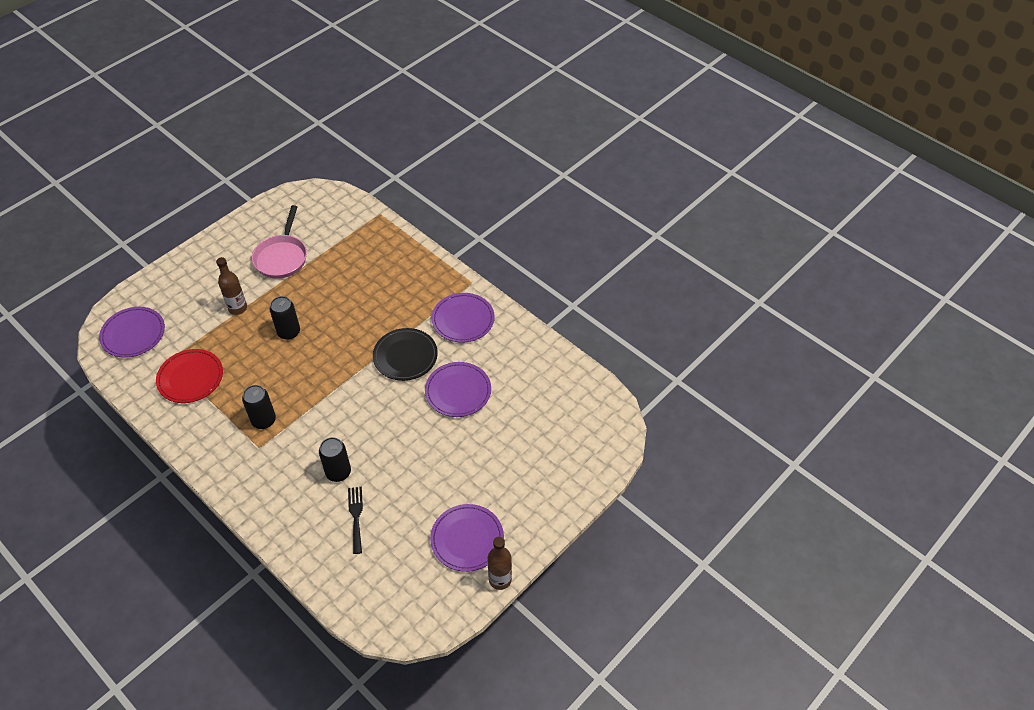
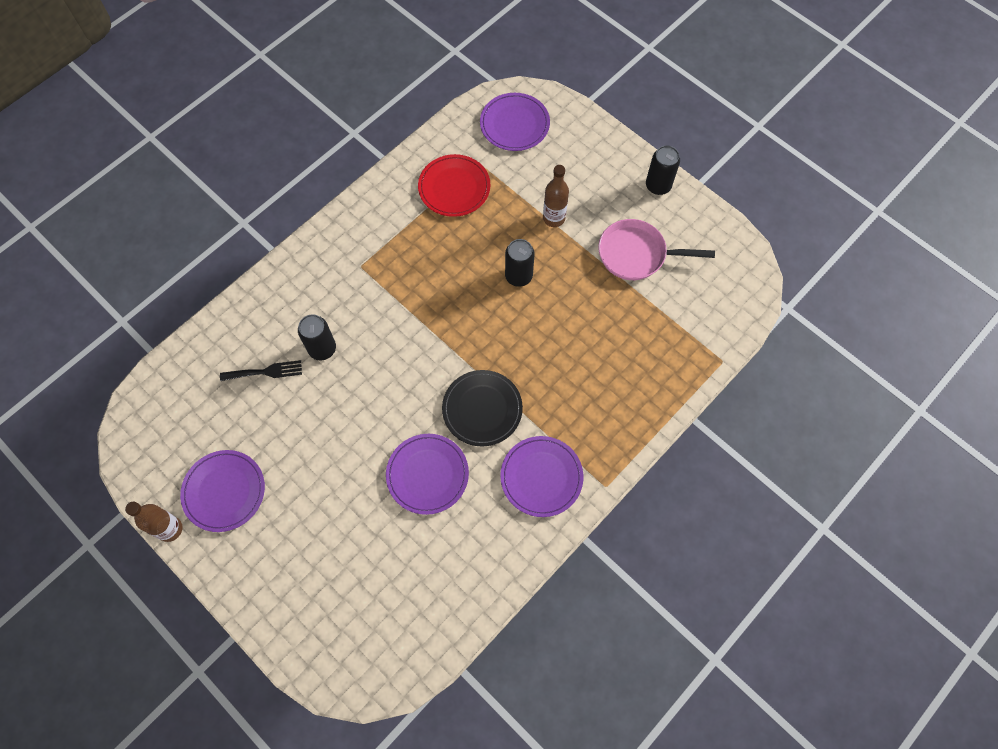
camera: 90 degrees right, 15 degrees up
(264, 420) = (395, 266): black can -> black can (658, 186)

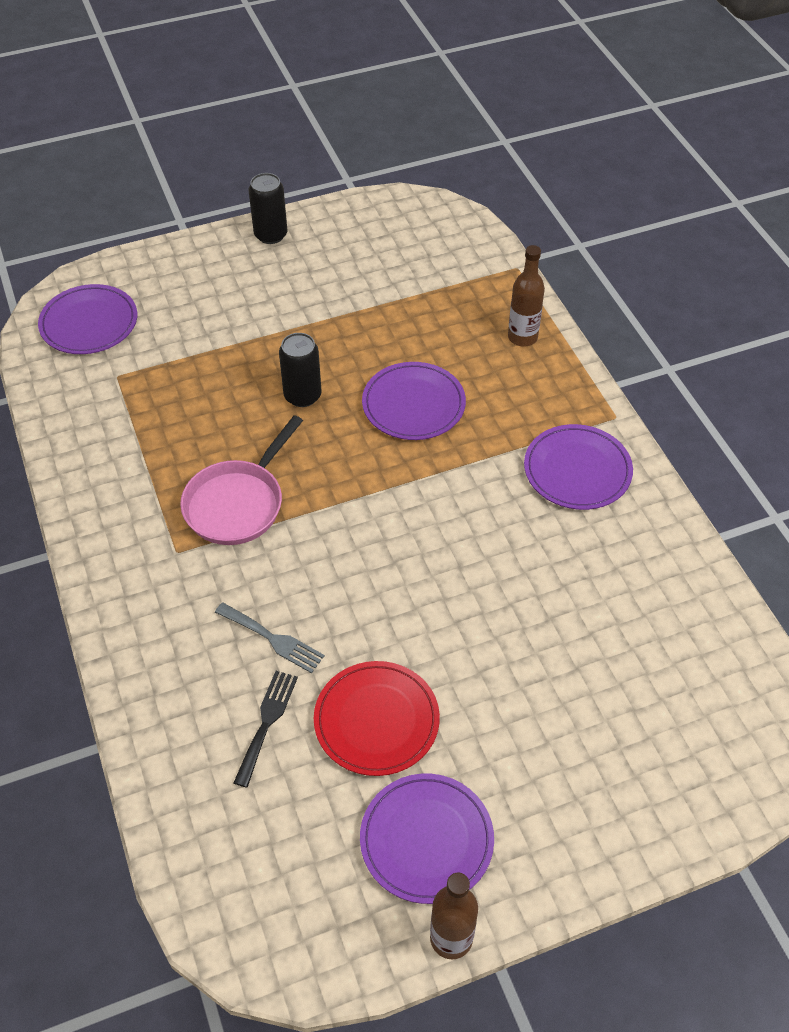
camera: 65 degrees left, 15 degrees down
(322, 349) = (273, 639): black can -> grey fork
(427, 474) = (519, 582): purple plate -> purple plate (413, 404)
(454, 187) = (133, 412): red plate -> red plate (376, 720)
(482, 409) = (460, 495): black plate -> none
(554, 218) = (247, 336): brown bottle -> brown bottle (522, 337)
(636, 254) = (344, 284): pink pan -> pink pan (238, 503)

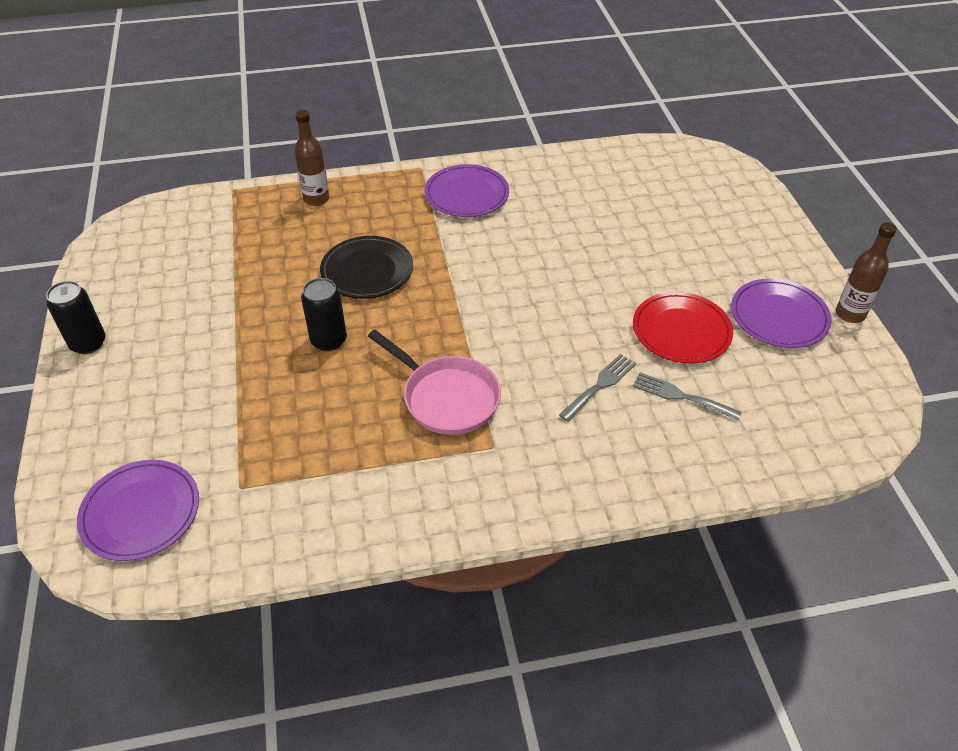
camera: 80 degrees left, 5 degrees down
(267, 722) = (680, 396): black fork -> grey fork
(413, 404) = (367, 271): purple plate -> black plate

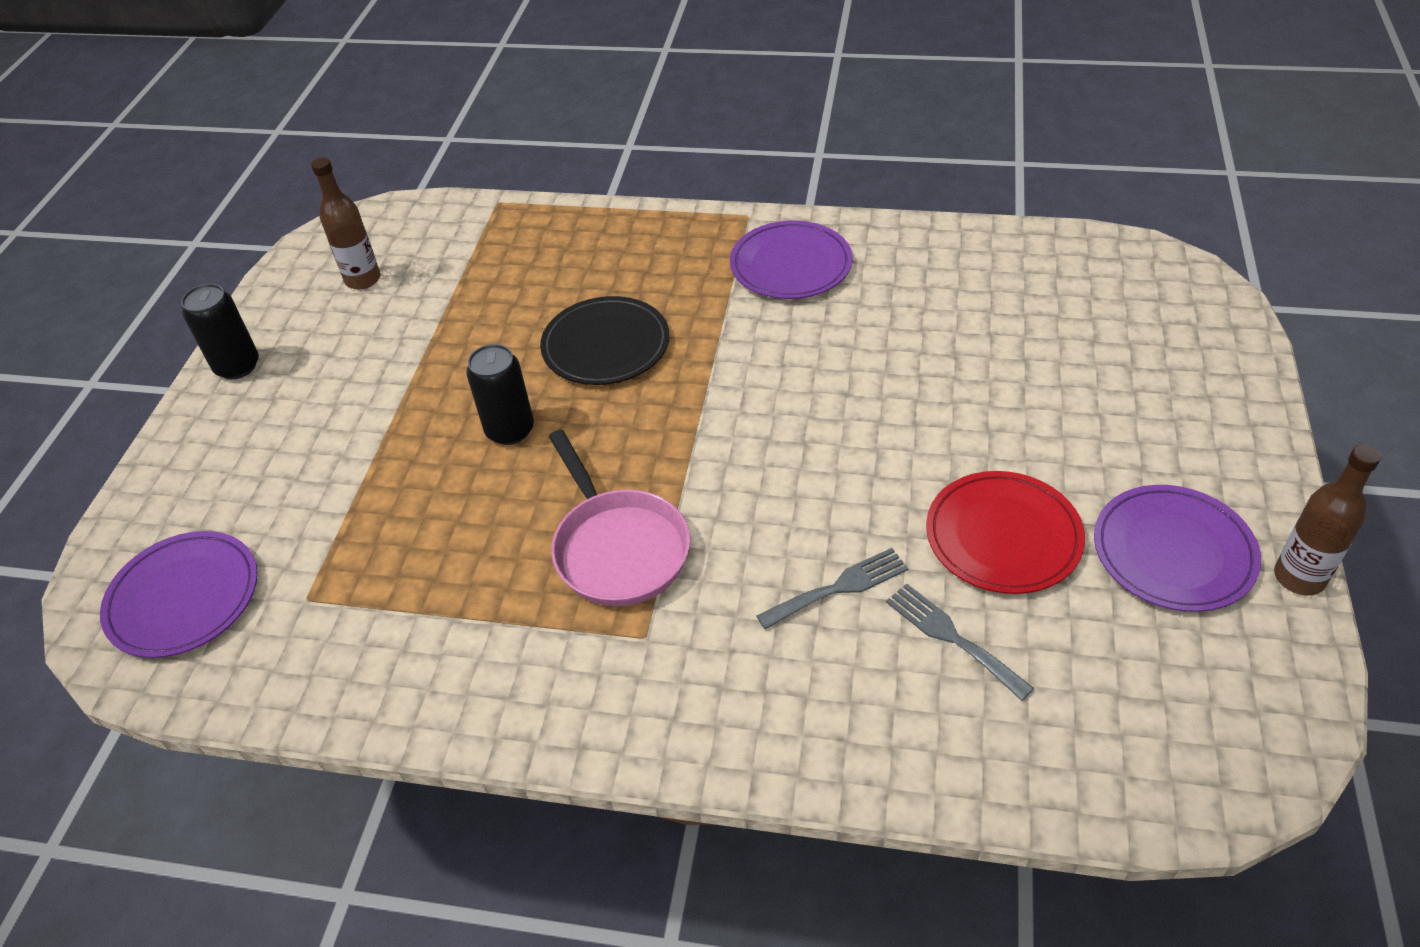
camera: 25 degrees right, 0 degrees up
(316, 199) = (591, 234): brown bottle -> brown bottle (363, 279)

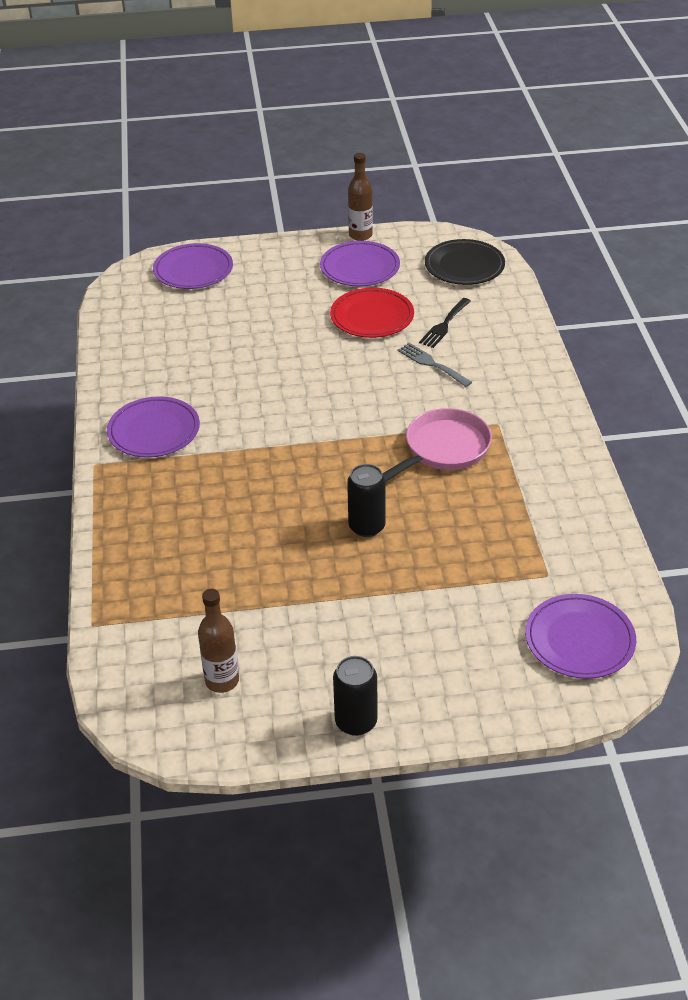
camera: 110 degrees left, 5 degrees down
(606, 345) = (266, 502): black plate -> black plate (464, 266)
(951, 637) = (444, 325): grey fork -> black fork
(1186, 336) = (193, 270): none -> purple plate

